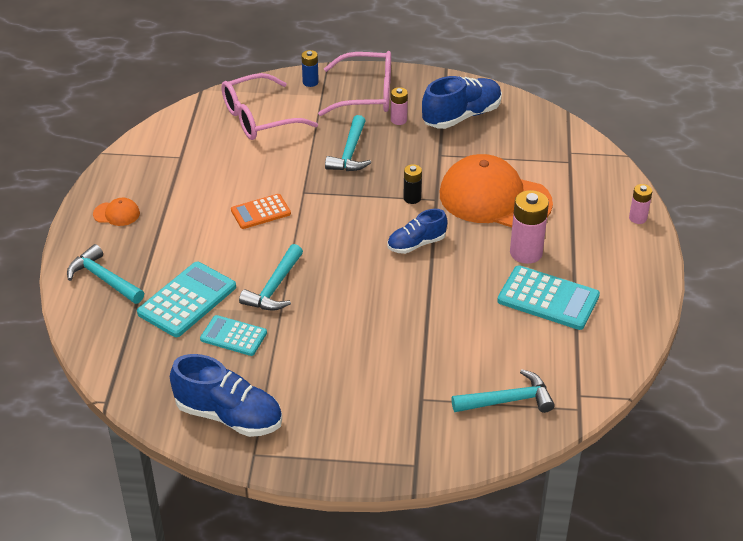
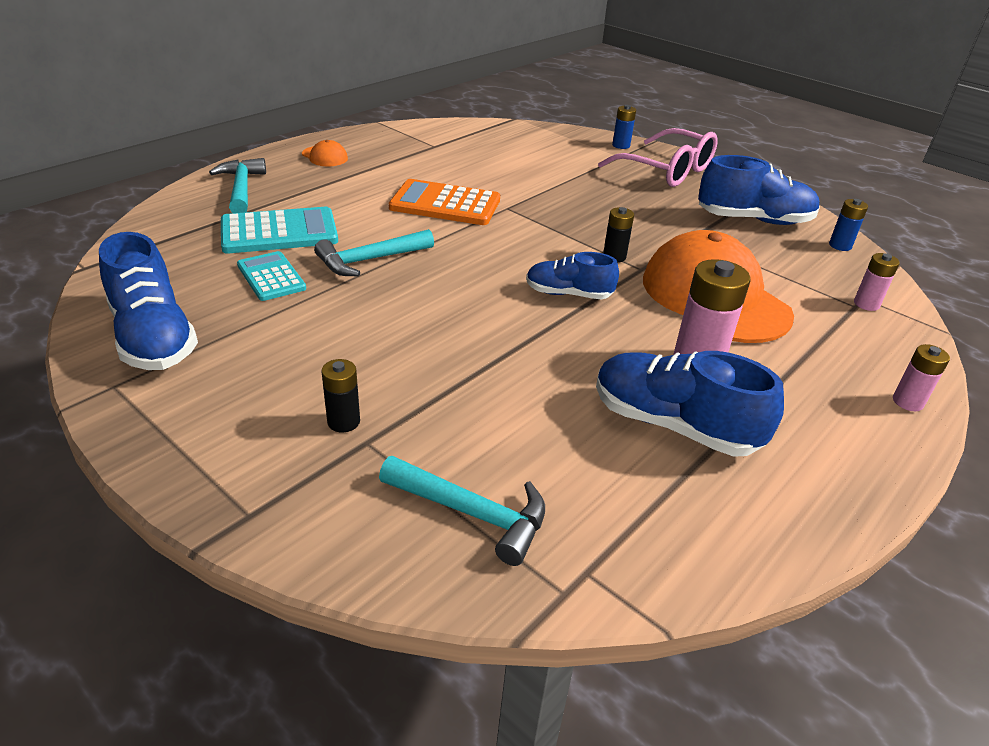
camera: 35 degrees right, 5 degrees down
(258, 118) = (539, 149): pink glasses -> none
(260, 212) = (445, 204): orange calculator -> orange calculator, size x1.58
(350, 153) = (593, 200): turquoise hammer -> none
(397, 396) = (343, 422): none -> black battery
(398, 120) = (677, 198): pink battery -> pink battery (866, 304)
(527, 113) = (840, 246): none -> blue battery
(548, 299) = (673, 425): turquoise calculator -> blue shoe

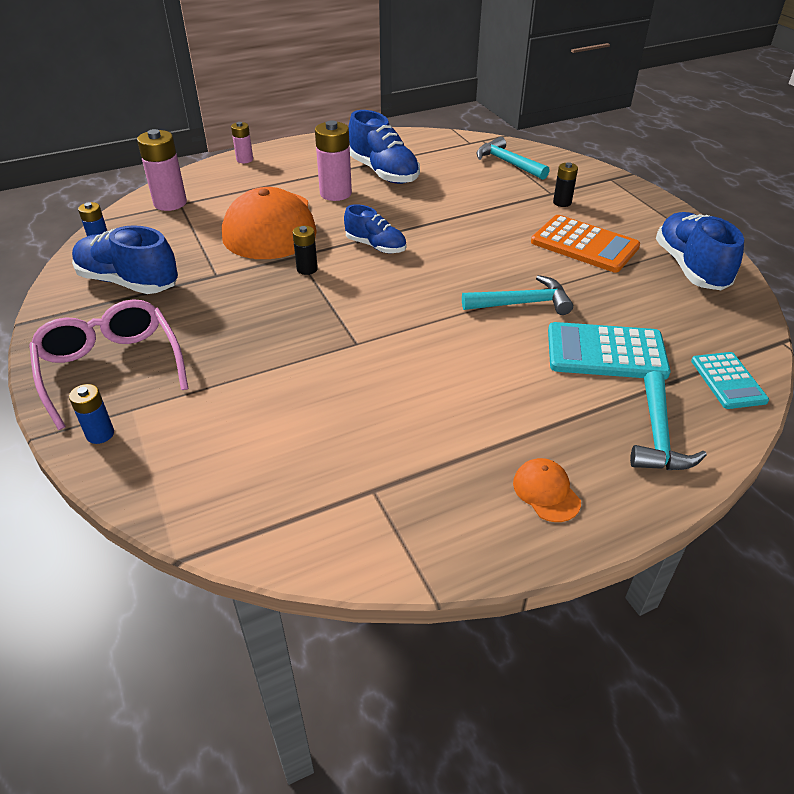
camera: 155 degrees left, 5 degrees up
(271, 277) = (610, 302): turquoise calculator -> turquoise calculator (728, 381)
(445, 204) = (420, 361): orange calculator -> orange calculator (584, 245)
(866, 304) = (170, 203): pink battery -> pink battery, size x1.78

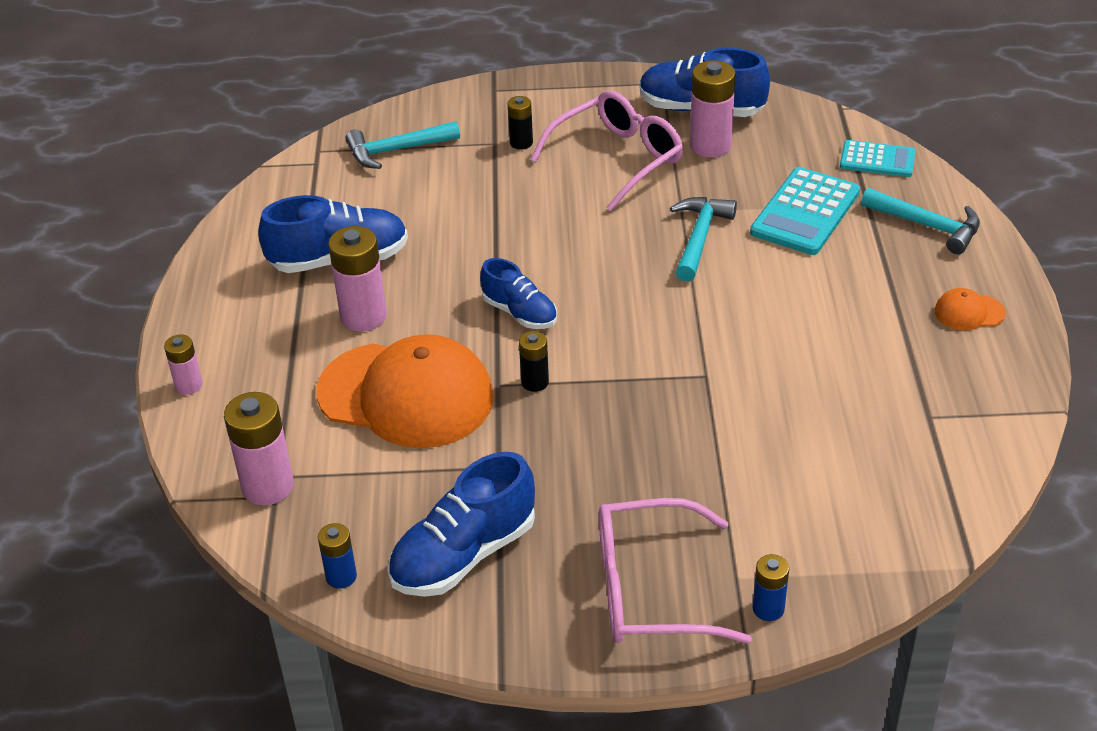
camera: 65 degrees left, 0 degrees up
(376, 246) = (520, 313): blue shoe -> blue shoe turned 75 degrees clockwise
(584, 245) = (618, 159): orange calculator -> pink glasses
(646, 282) = (710, 146): none -> pink battery

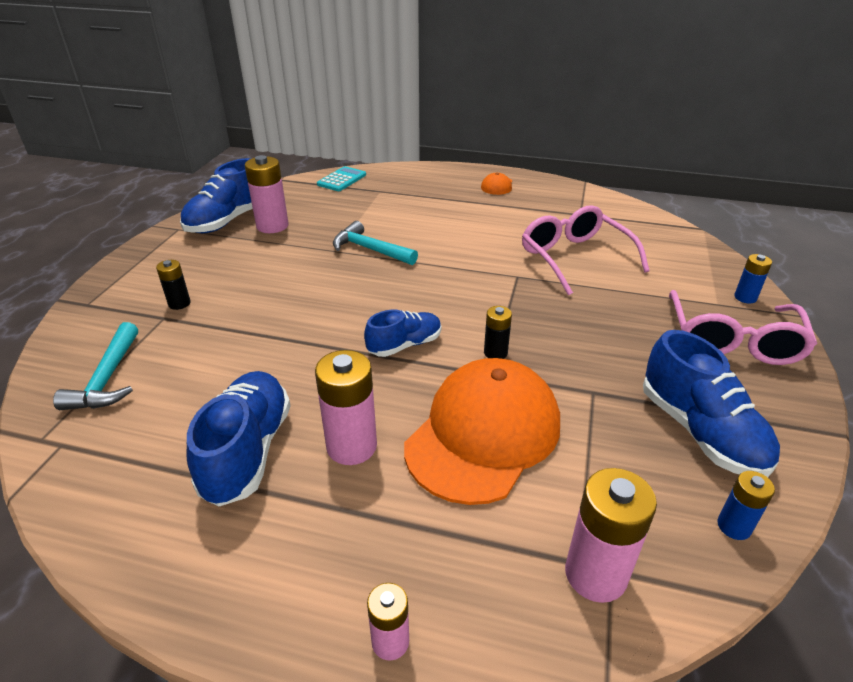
camera: 75 degrees left, 5 degrees down
(618, 159) = (249, 263): pink glasses -> pink glasses (574, 258)
(805, 212) = (373, 210): turquoise calculator -> none
(927, 226) = (414, 180): turquoise hammer -> none

